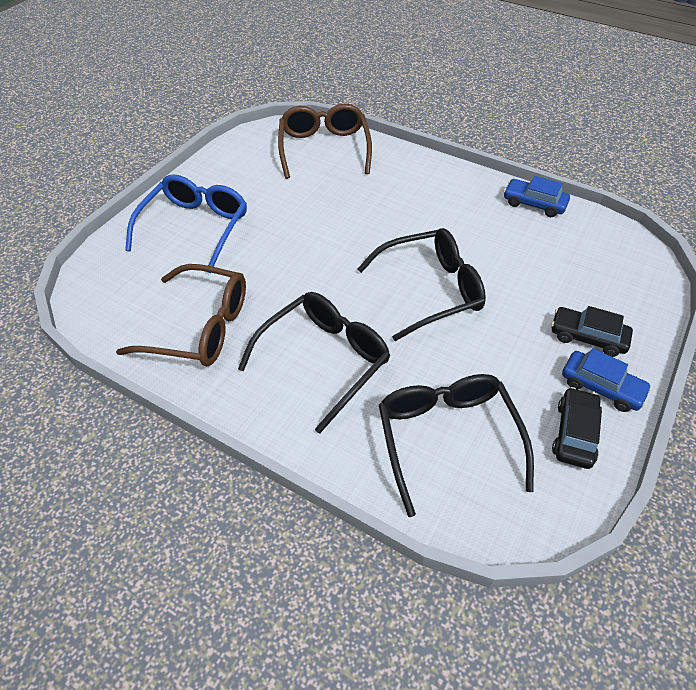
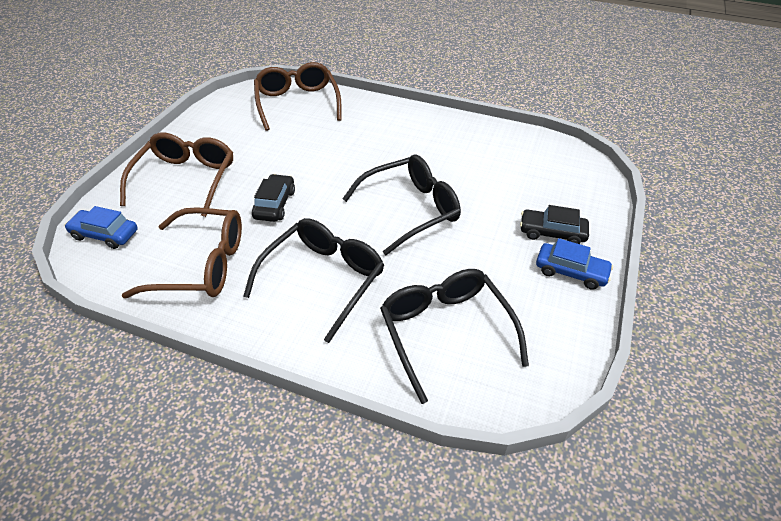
camera: 10 degrees left, 5 degrees down
(195, 227) = (186, 179): blue glasses -> brown glasses
(534, 204) = (488, 131): blue car -> blue car (105, 234)
(574, 433) = (555, 312): black car -> black car (275, 204)

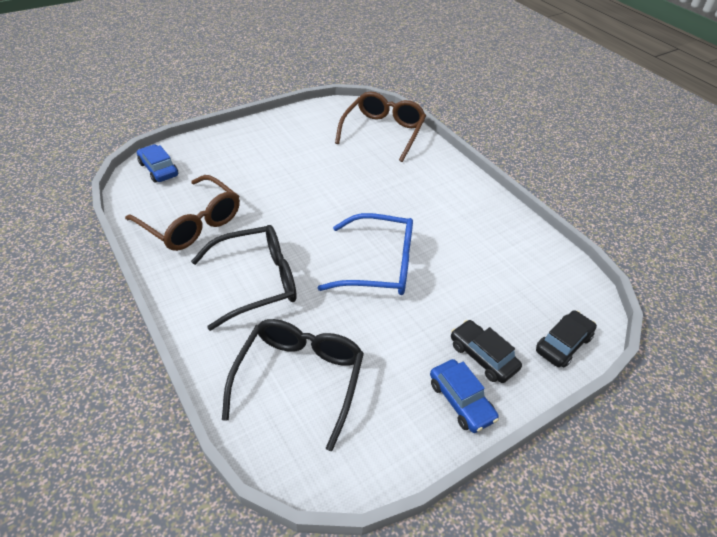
camera: 35 degrees right, 0 degrees up
(186, 179) = (244, 155): brown glasses -> none
(275, 204) = (283, 205): black car -> black car (563, 344)
(410, 210) = (379, 265): black glasses -> blue glasses

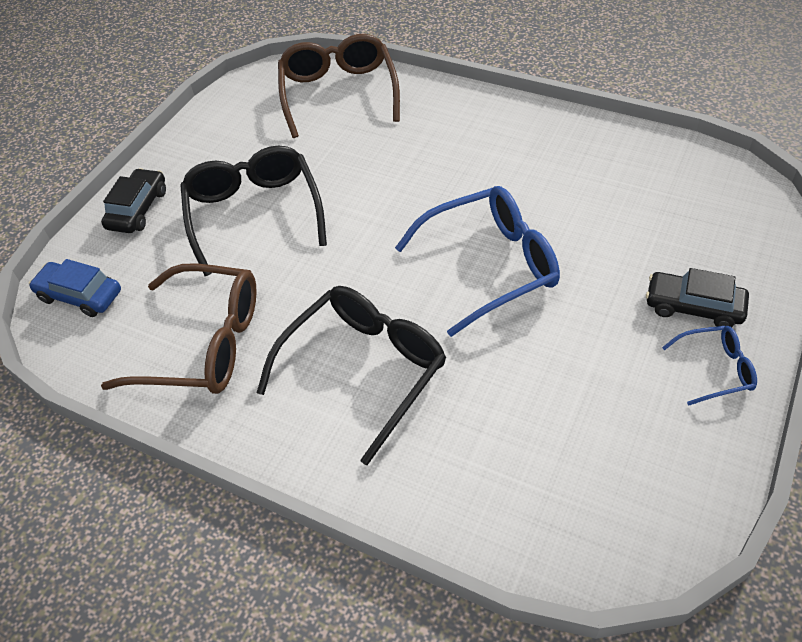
camera: 25 degrees left, 5 degrees up
(299, 379) = (527, 455): black glasses -> black glasses (254, 214)
(461, 401) = (715, 369): blue car -> blue glasses
(563, 344) = (757, 245): black car -> black car (138, 209)

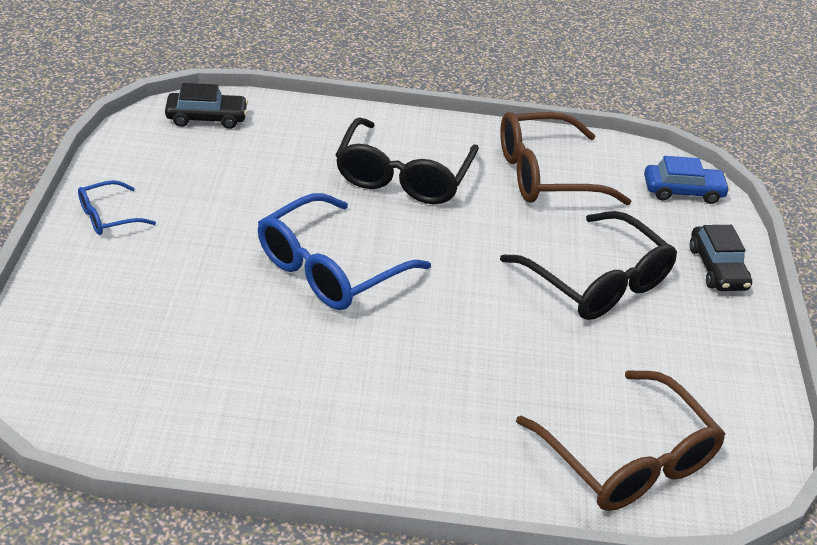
camera: 150 degrees right, 10 degrees down
(693, 307) = (125, 262): black car -> black car (206, 118)

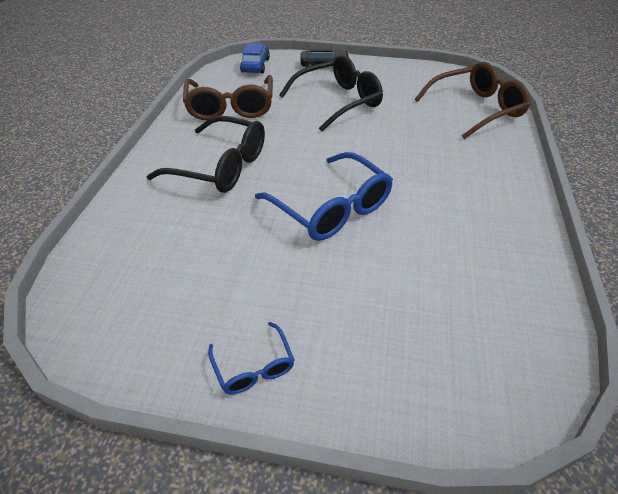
camera: 80 degrees left, 5 degrees up
(206, 118) = (94, 288): black car -> none

